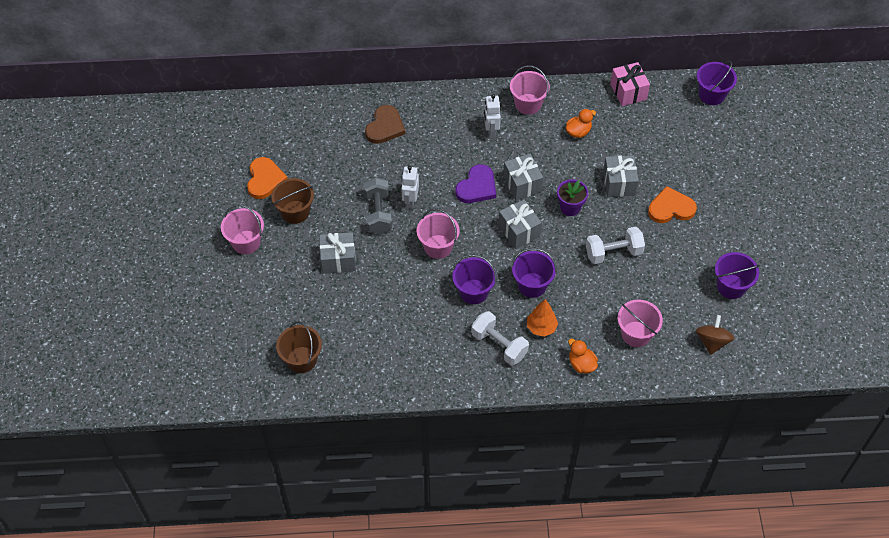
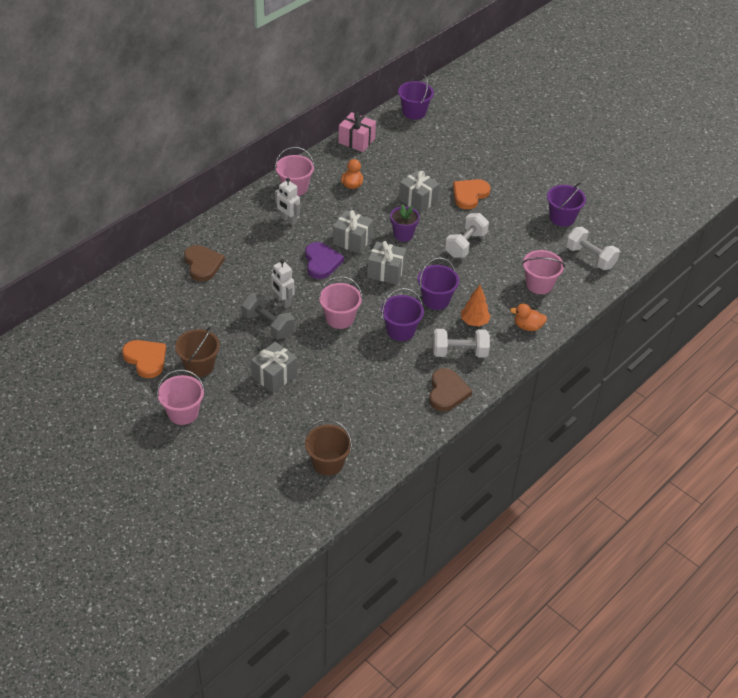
camera: 45 degrees left, 10 degrees down
(451, 371) = (447, 392): none -> brown heart
(712, 342) = (590, 257): brown spinning top -> white dumbbell

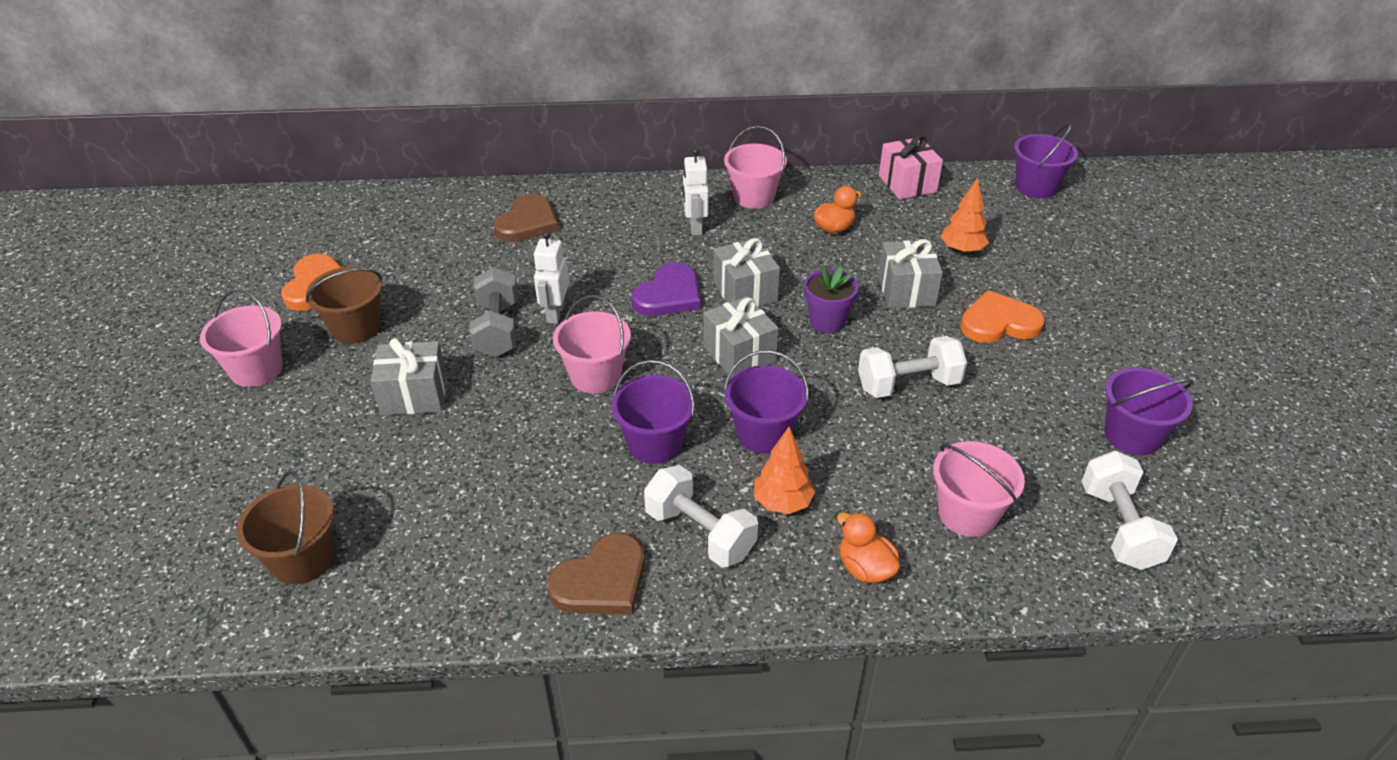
camera: 45 degrees right, 5 degrees down
(418, 166) = (961, 250): none -> orange tree

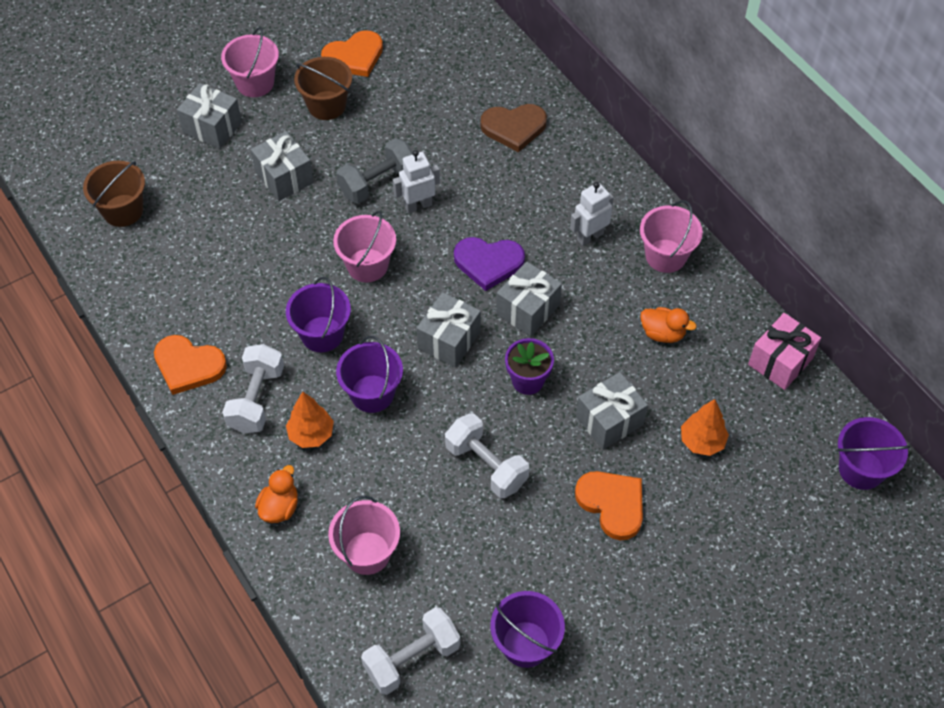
camera: 60 degrees right, 15 degrees up
(275, 428) = (212, 127): none -> grey gift
(601, 581) = (188, 366): brown heart -> orange heart

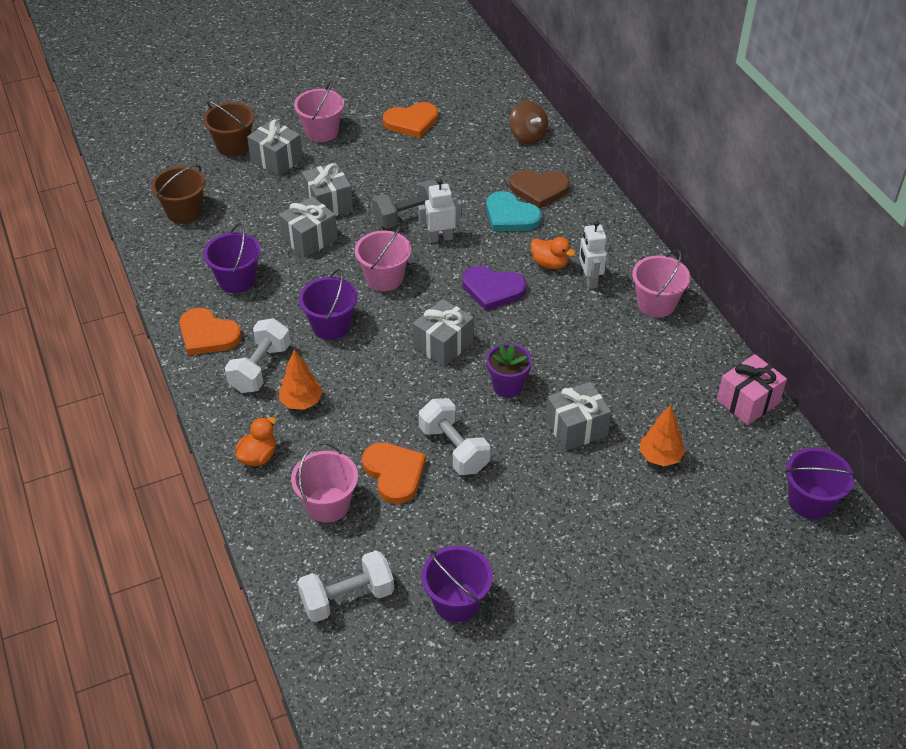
camera: 10 degrees right, 10 degrees down
(326, 105) = (379, 155): brown bucket -> brown bucket (233, 146)
(372, 393) = (364, 377): purple bucket -> purple bucket (237, 280)
(488, 59) = (527, 136): none -> brown spinning top
(489, 166) = (510, 216): none -> turquoise heart
(528, 309) = (520, 330): grey gift -> grey gift (309, 239)
(590, 236) = (589, 280): white robot -> white robot turned 75 degrees counterclockwise
(612, 504) = (564, 497): orange heart -> orange heart (394, 473)
(662, 333) = (641, 364): orange duck -> orange duck (550, 263)

